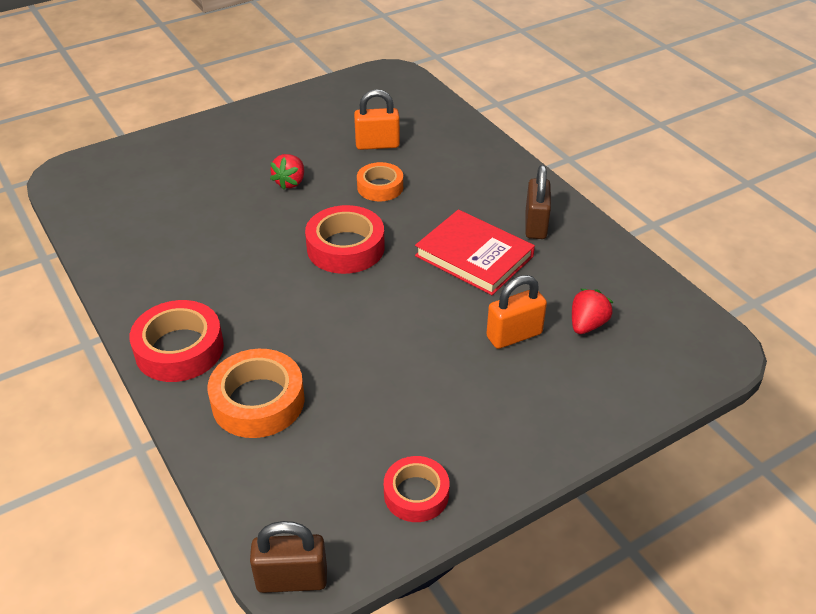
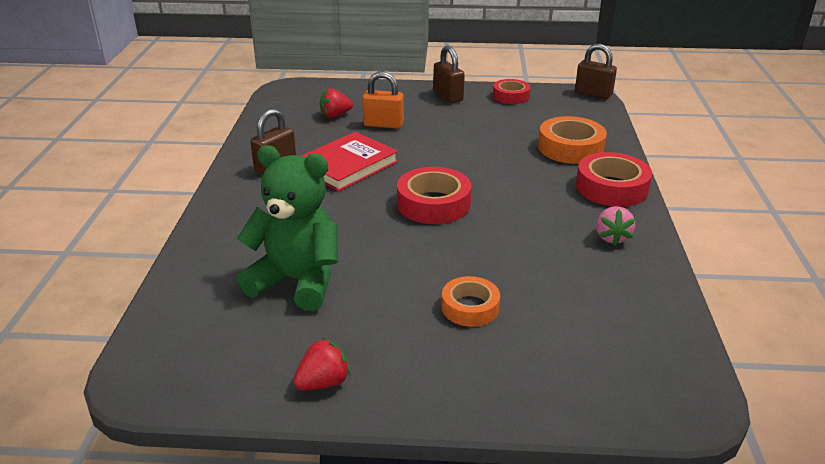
camera: 145 degrees left, 10 degrees down
(156, 280) = (612, 237): none -> pink strawberry
(290, 182) = (426, 277): red strawberry -> red strawberry (323, 382)
(377, 145) = (297, 281): orange padlock -> green teddy bear
(380, 187) = (349, 238): orange tape -> orange tape (470, 307)
(474, 256) = (347, 165): red book -> red book turned 60 degrees clockwise
(503, 443) = (448, 96): none -> brown padlock

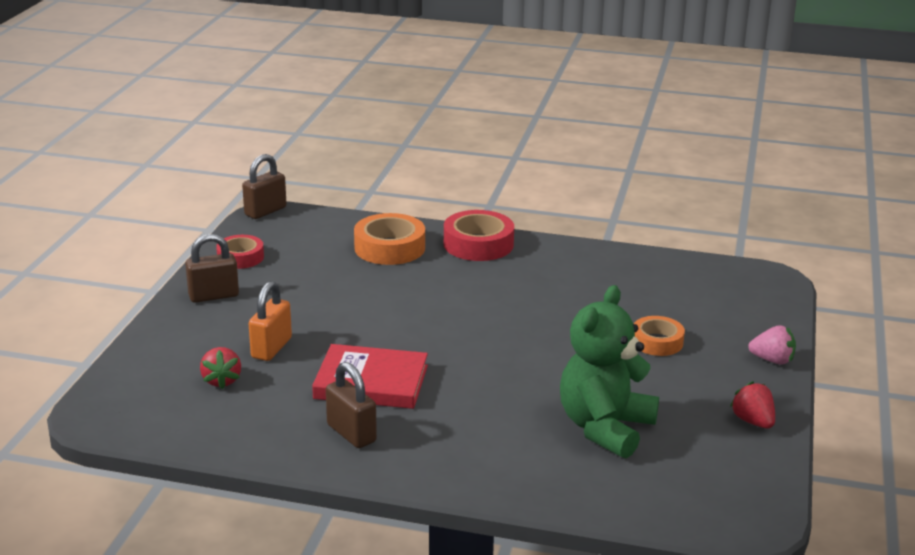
camera: 80 degrees left, 5 degrees down
(347, 165) = (371, 382): red book -> red book turned 45 degrees counterclockwise
(433, 204) = (479, 338): red tape -> none
(612, 237) = (563, 261): pink strawberry -> pink strawberry (772, 360)

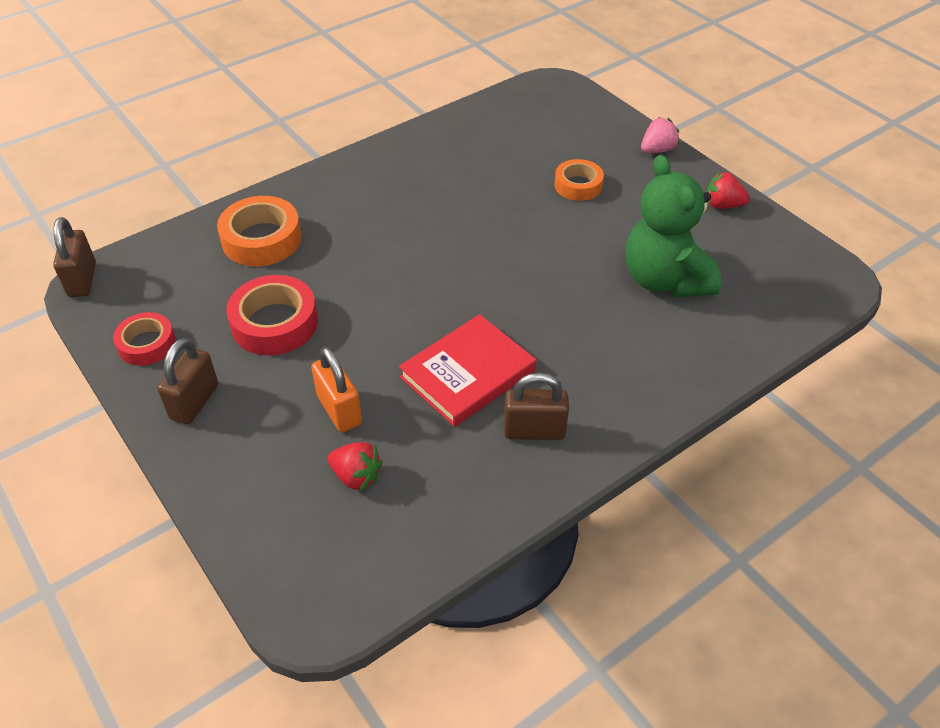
camera: 50 degrees left, 20 degrees up
(478, 244) = (324, 187): red tape -> red tape (274, 323)

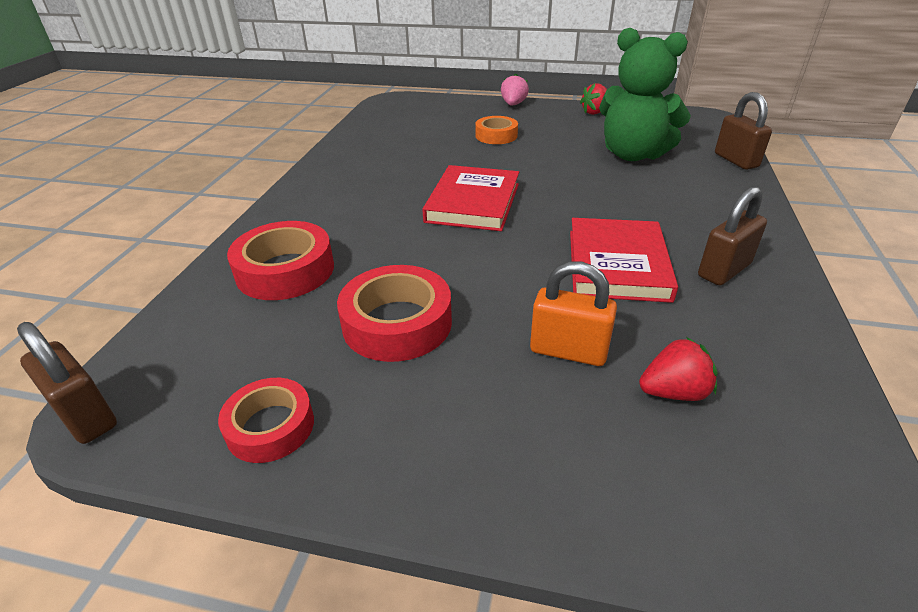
camera: 40 degrees left, 10 degrees down
(194, 402) = (414, 444): brown padlock -> brown padlock (736, 160)
(262, 239) = (285, 270): orange tape -> red tape
(451, 252) = (473, 203): none -> red book

